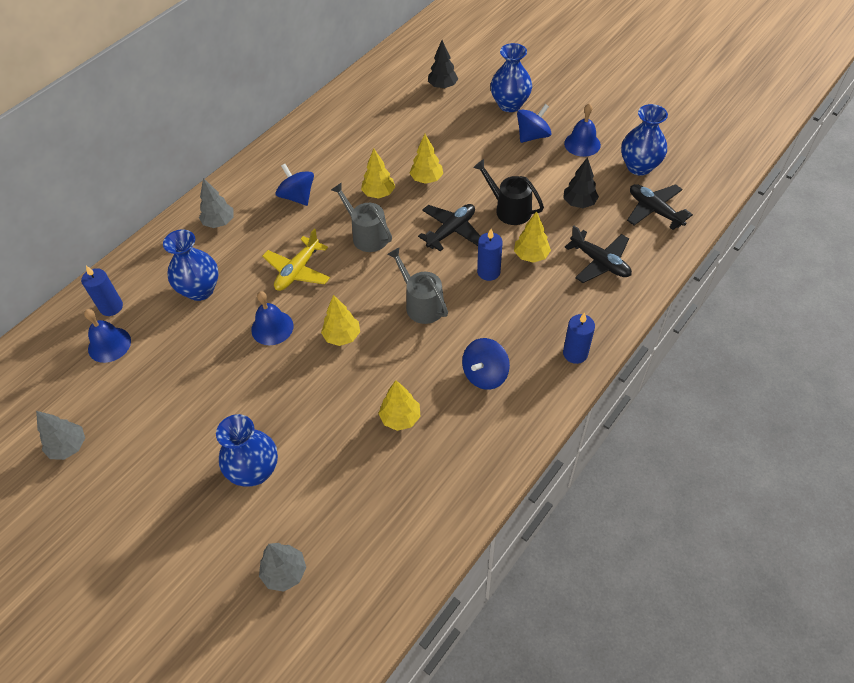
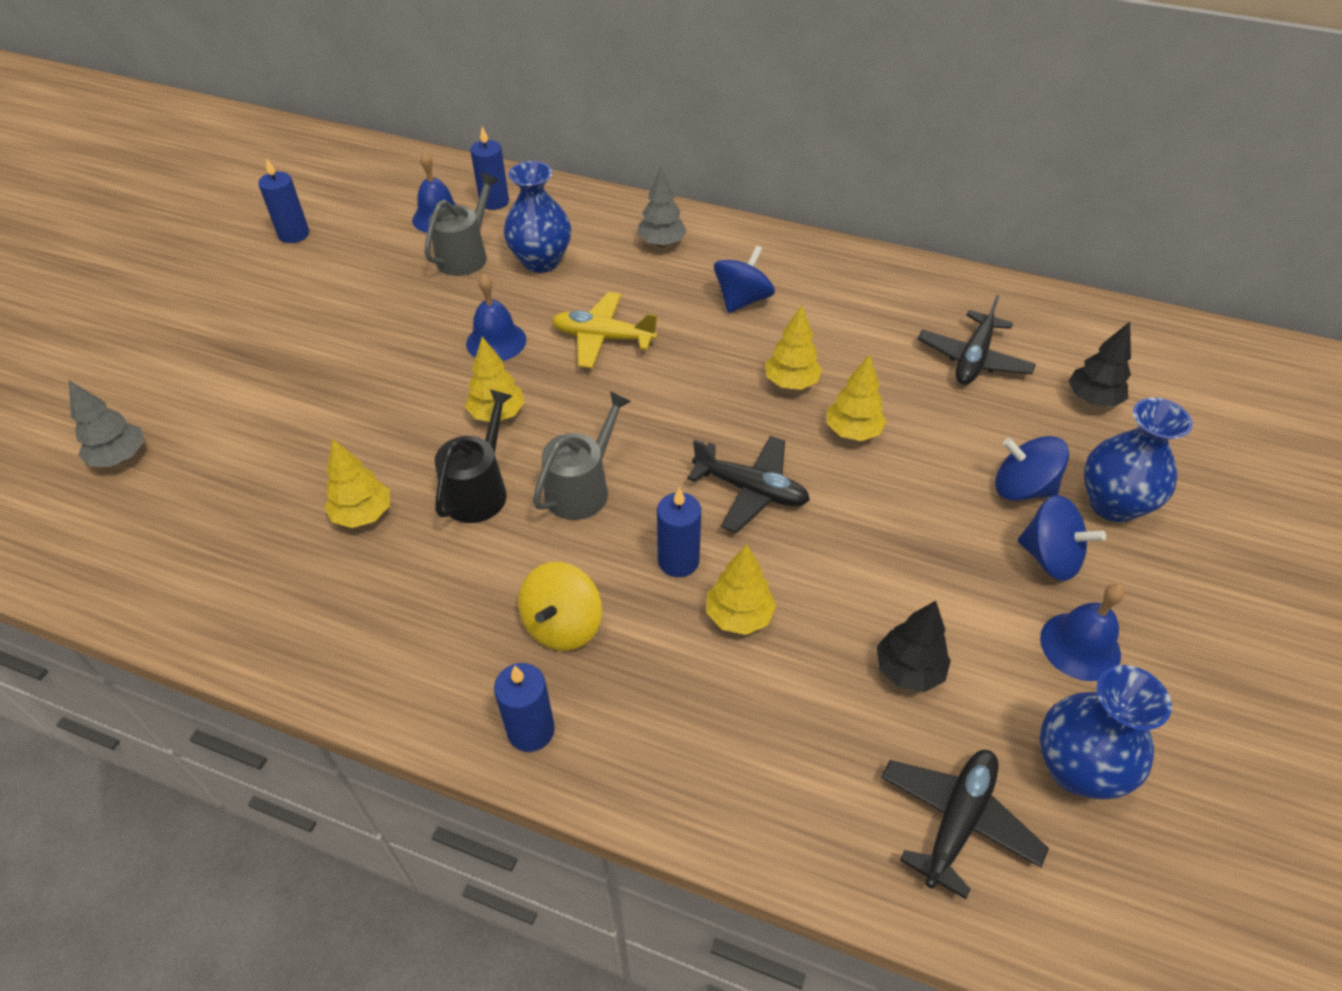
camera: 70 degrees right, 5 degrees down
(69, 447) = (294, 234): grey tree -> blue candle
(255, 471) = (267, 389): blue vase -> none
(367, 235) = (698, 391): grey watering can -> grey watering can (465, 255)
(485, 374) = (460, 602): blue spinning top -> blue spinning top (1022, 488)
(509, 209) = (837, 560): black watering can -> black watering can (479, 490)
(514, 329) = (563, 625): none -> yellow spinning top
(600, 262) = (765, 735): black plane -> black plane (973, 359)

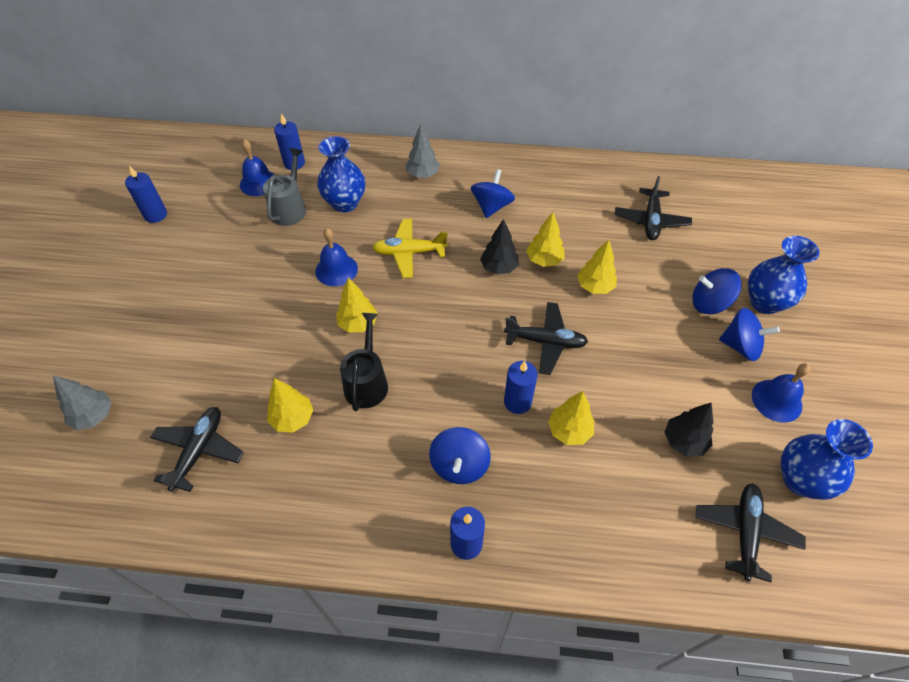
camera: 15 degrees left, 5 degrees up
(229, 527) = (199, 451): none -> black plane
(563, 625) = (459, 465): yellow spinning top -> blue spinning top
(582, 488) = (436, 365): grey watering can -> none
(1092, 399) = (730, 234): black tree -> black tree (499, 268)

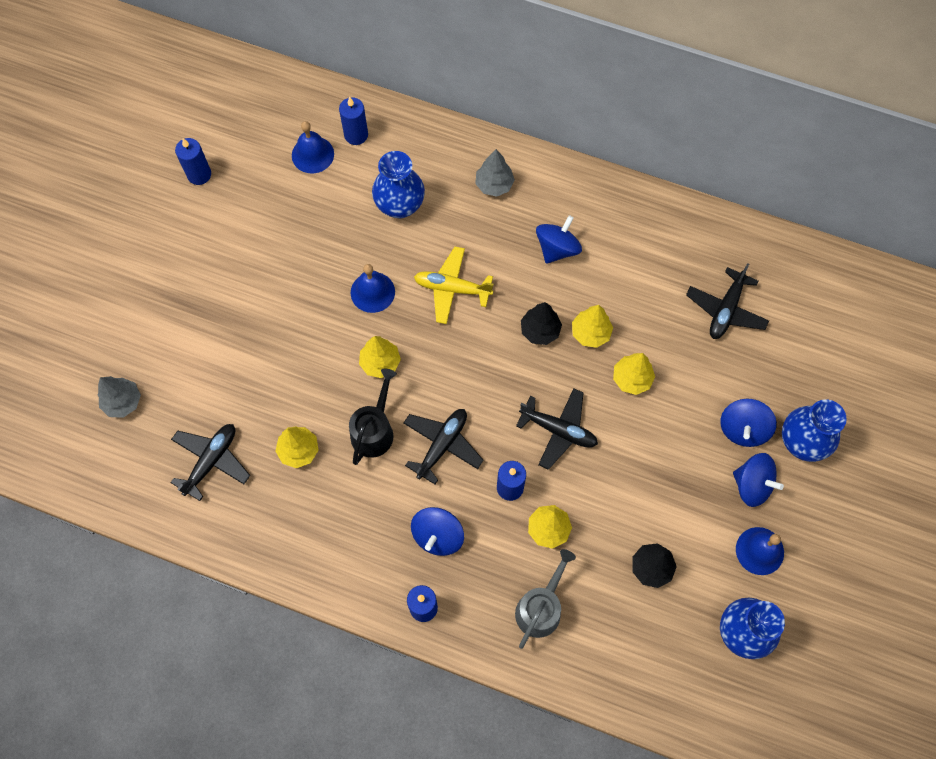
camera: 15 degrees right, 15 degrees up
(289, 208) = (339, 199): grey watering can -> grey watering can (540, 608)
(709, 303) = (743, 429): blue spinning top -> blue spinning top turned 90 degrees counterclockwise
(745, 532) = (669, 663): black plane -> black plane (442, 445)

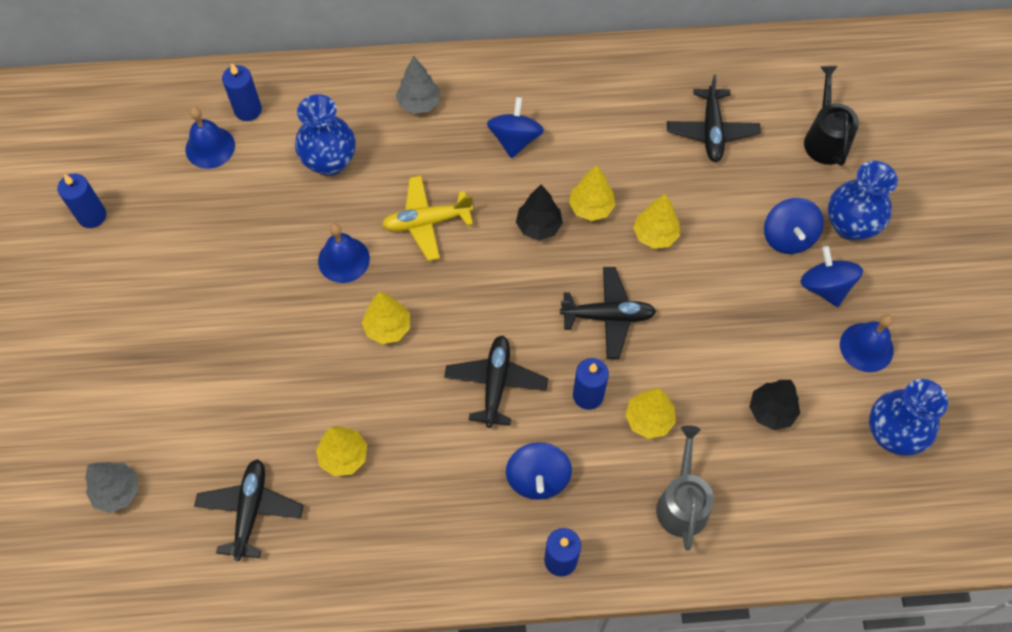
camera: 25 degrees left, 5 degrees down
(374, 430) = (416, 400): black watering can -> black watering can (825, 139)
(752, 485) = (825, 287): blue spinning top -> blue spinning top turned 120 degrees counterclockwise

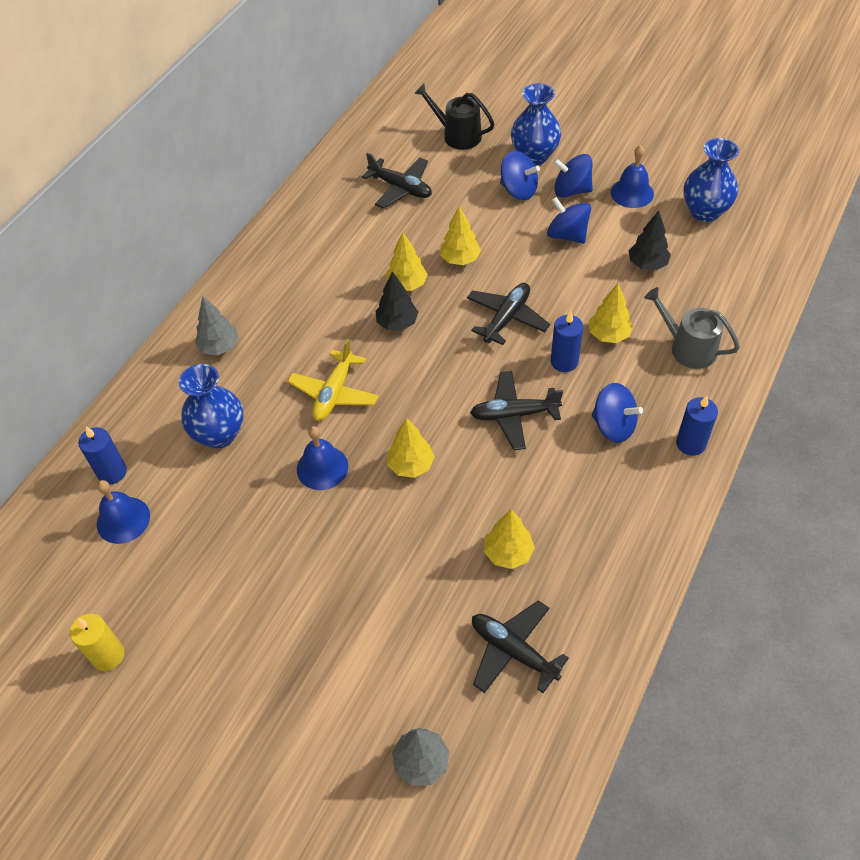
camera: 55 degrees left, 10 degrees down
(92, 216) = (108, 655): blue candle -> yellow candle
(496, 383) = (514, 415): black plane -> black plane turned 45 degrees counterclockwise
(515, 139) = (308, 302): blue spinning top -> blue spinning top (567, 235)

